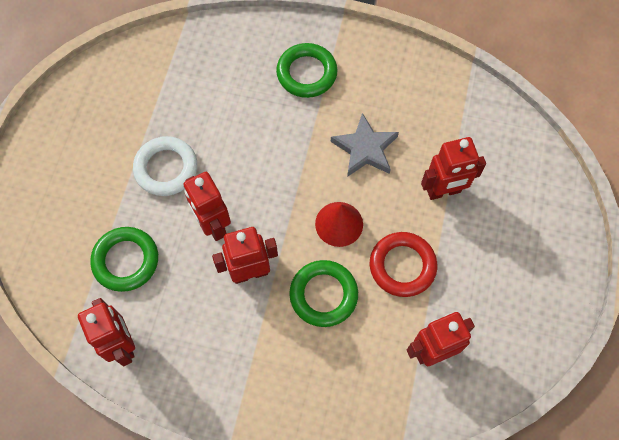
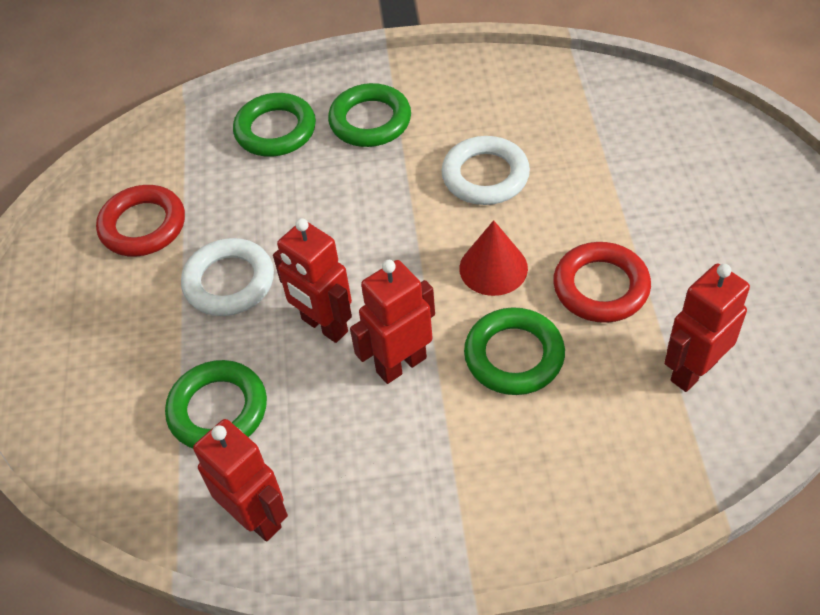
camera: 15 degrees left, 15 degrees down
(127, 103) = (143, 226): none -> red ring
(240, 57) = (275, 130): none -> green ring
(365, 149) = (485, 176): grey star -> white ring
(443, 191) = (609, 189): red robot -> none

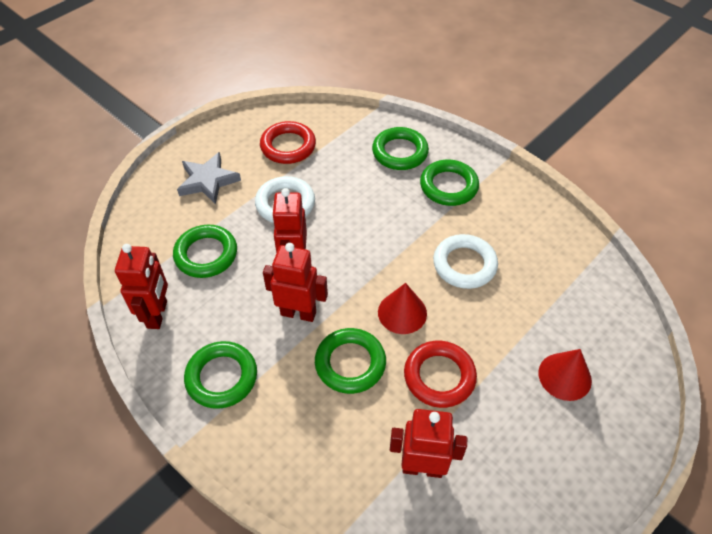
camera: 45 degrees right, 0 degrees up
(101, 340) = (208, 181): none -> grey star
(417, 496) = (222, 377): none -> green ring
(688, 187) = (564, 376): none -> red cone

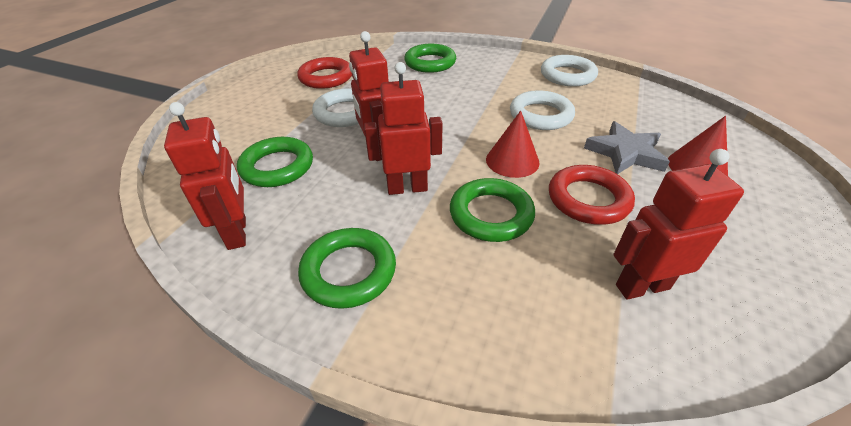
camera: 20 degrees left, 10 degrees down
(208, 181) = (255, 114): grey star -> grey star (625, 153)
(448, 186) = (486, 73): green ring -> none
(531, 215) = (567, 75): none -> white ring

